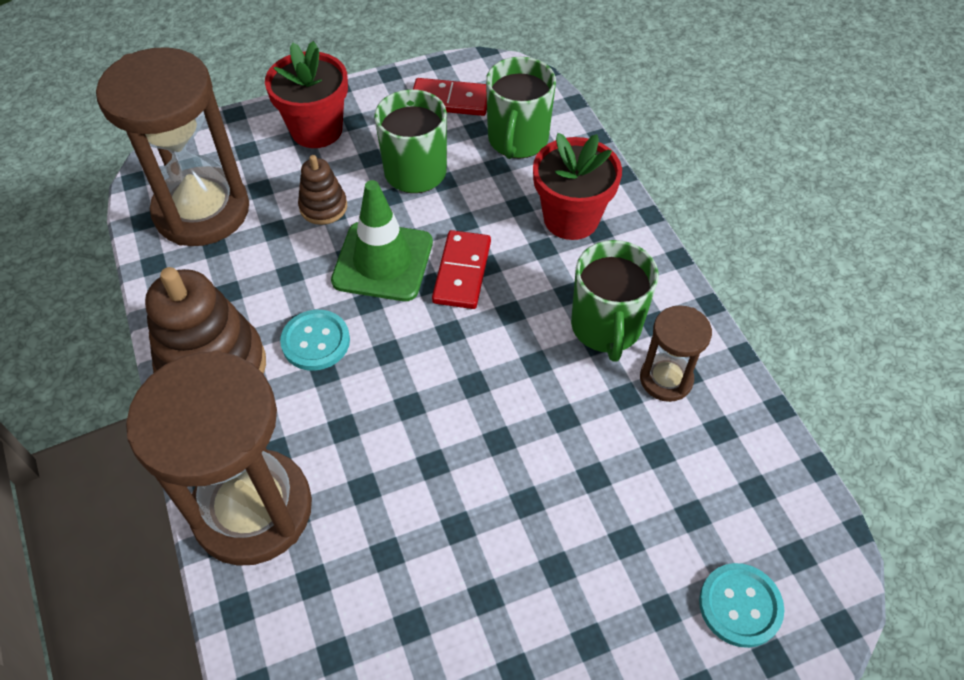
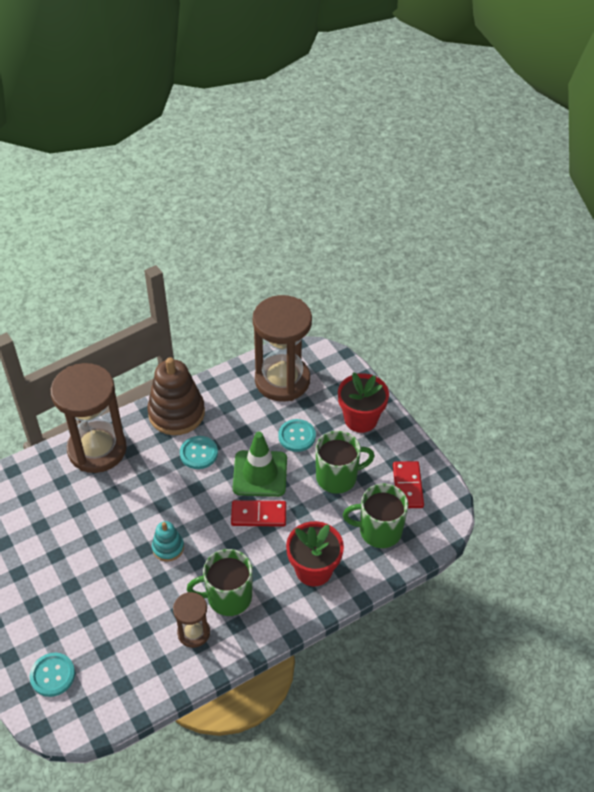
camera: 80 degrees right, 5 degrees down
(323, 207) = (297, 436): brown stacking toy -> turquoise button
(501, 403) = (168, 548): none -> turquoise stacking toy

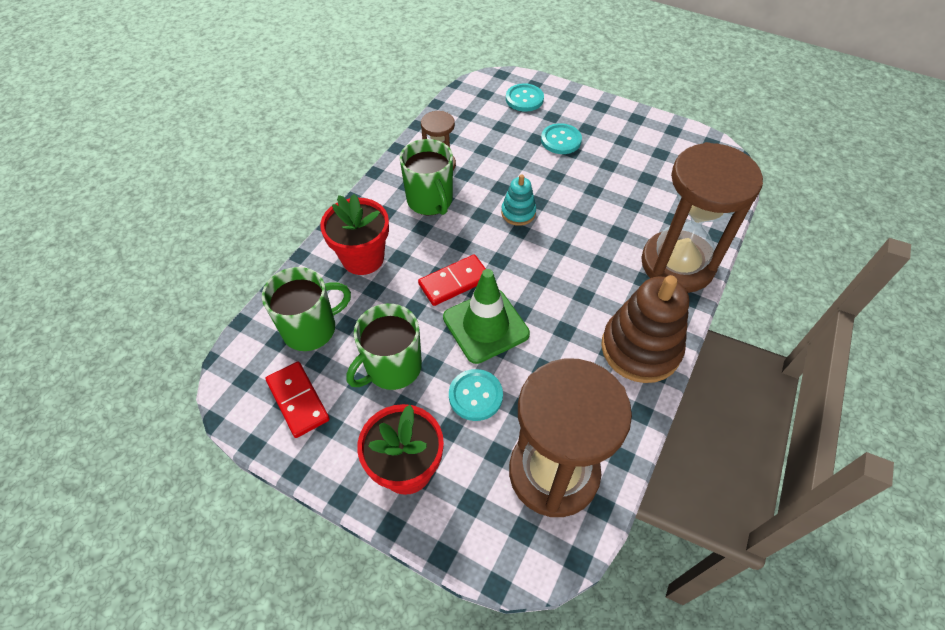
camera: 150 degrees right, 5 degrees up
(199, 453) = (571, 314): turquoise button -> turquoise button (561, 140)
(228, 597) = (430, 201): green mug -> green mug turned 105 degrees clockwise

